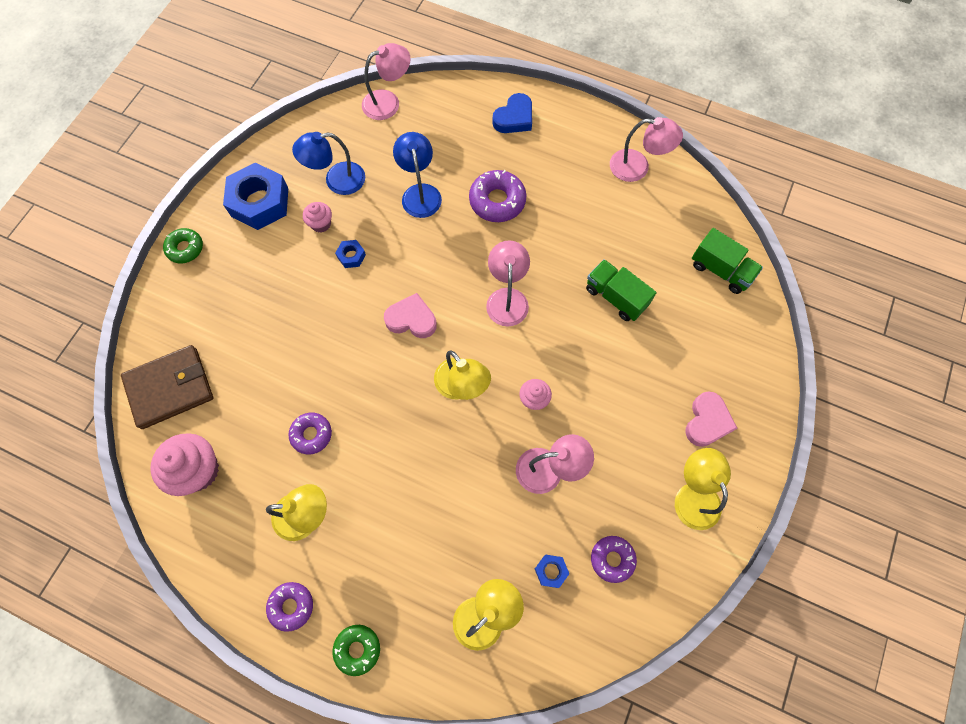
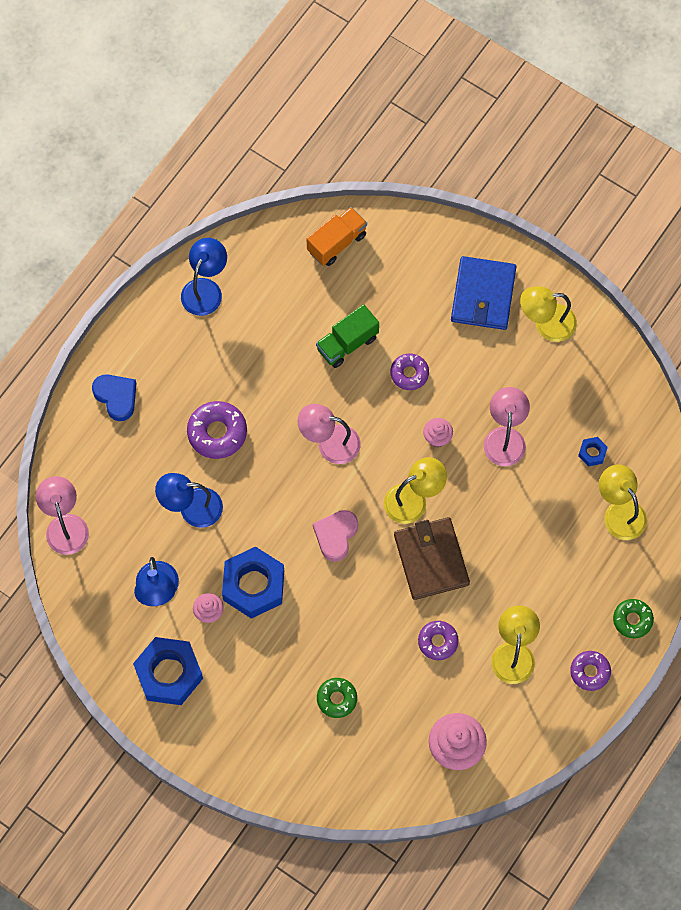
camera: 80 degrees left, 0 degrees up
(170, 388) = (367, 773): brown wallet -> brown wallet (431, 560)
(185, 248) = (211, 755): green donut -> green donut (337, 699)
(351, 256) = (253, 585): blue nut -> blue nut, size x2.27
(612, 559) = (589, 402): purple donut -> purple donut (409, 374)
(637, 167) = (205, 289): pink lamp -> blue lamp
(707, 421) = (483, 295): pink heart -> blue wallet
(720, 270) = (337, 243): green truck -> orange truck

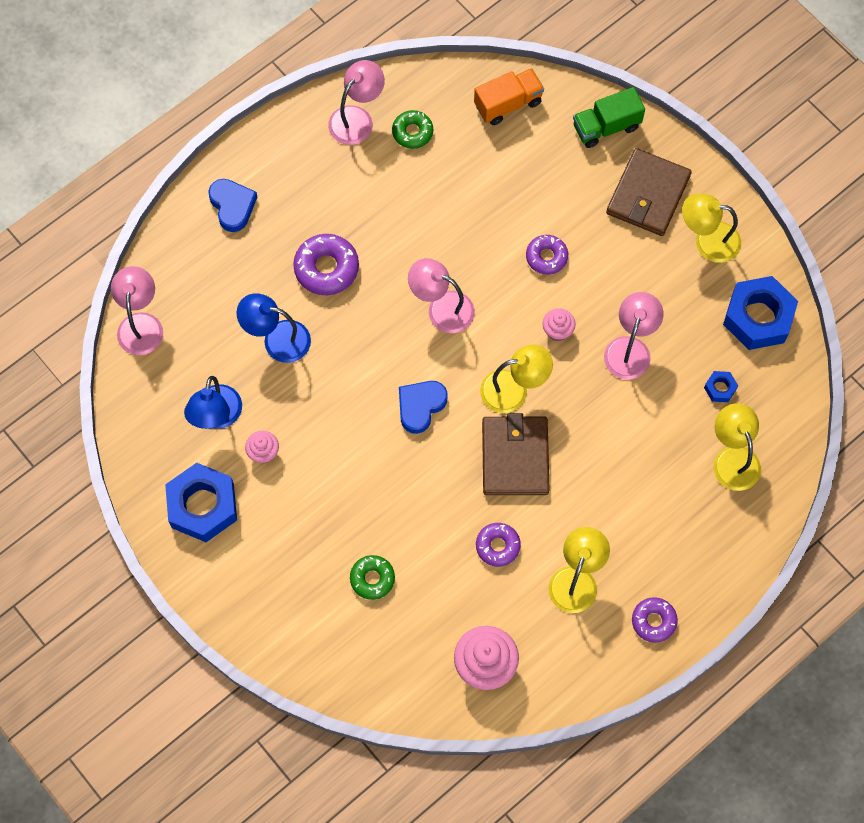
camera: 15 degrees right, 0 degrees up
(205, 289) = (357, 118): blue lamp -> pink lamp
(253, 585) = (318, 436): blue nut -> blue nut (758, 317)
(336, 535) = (420, 406): pink heart -> blue heart
(347, 343) = (489, 210): green truck -> green truck (606, 127)
(483, 295) = (648, 194): blue wallet -> brown wallet
(632, 620) = (715, 577): green donut -> green donut (412, 132)

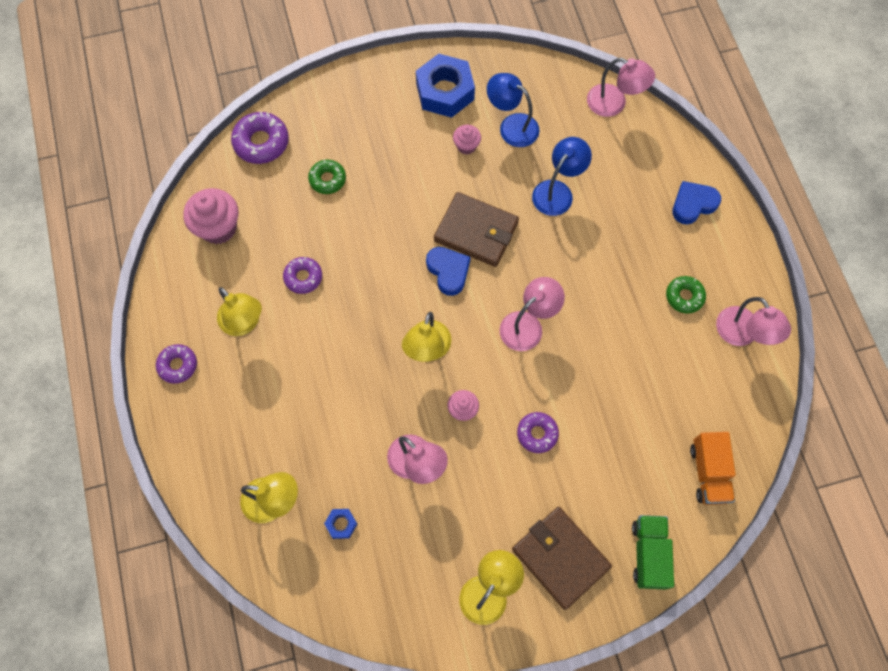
camera: 115 degrees right, 0 degrees up
(232, 206) = (693, 204): blue heart -> blue heart turned 150 degrees clockwise
(326, 268) = (605, 252): purple donut -> purple donut (261, 142)
(412, 132) = (710, 375): green donut -> green donut (684, 296)
(515, 457) = (368, 323): brown wallet -> brown wallet (476, 231)
(758, 317) = (390, 597): blue nut -> none

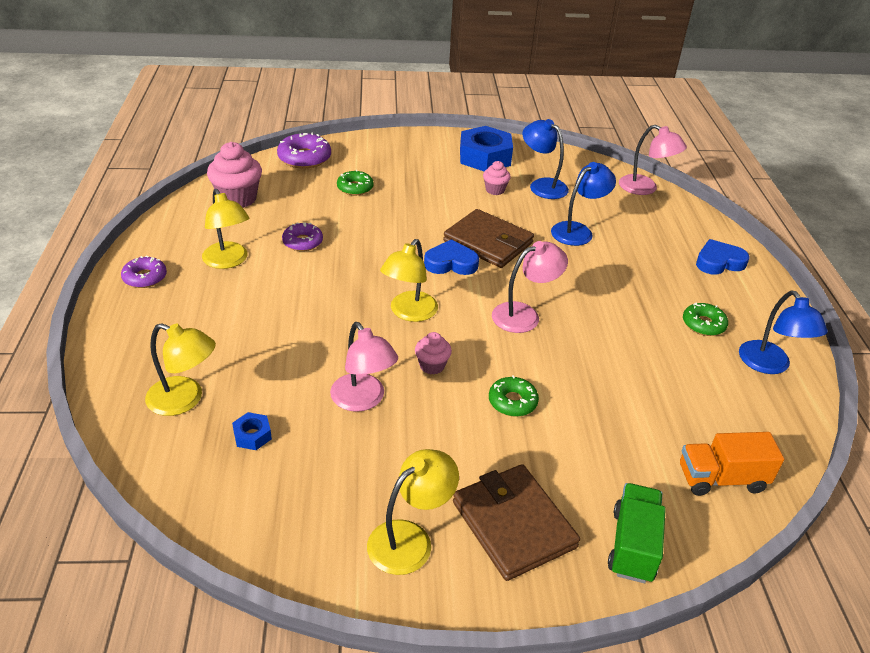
camera: 10 degrees right, 30 degrees down
(448, 271) = (451, 263): blue heart -> blue heart turned 75 degrees counterclockwise
(537, 434) = (512, 402): purple donut -> green donut
(708, 473) = (721, 479): orange truck -> orange truck turned 75 degrees clockwise
(742, 334) = (769, 365): pink lamp -> blue lamp

